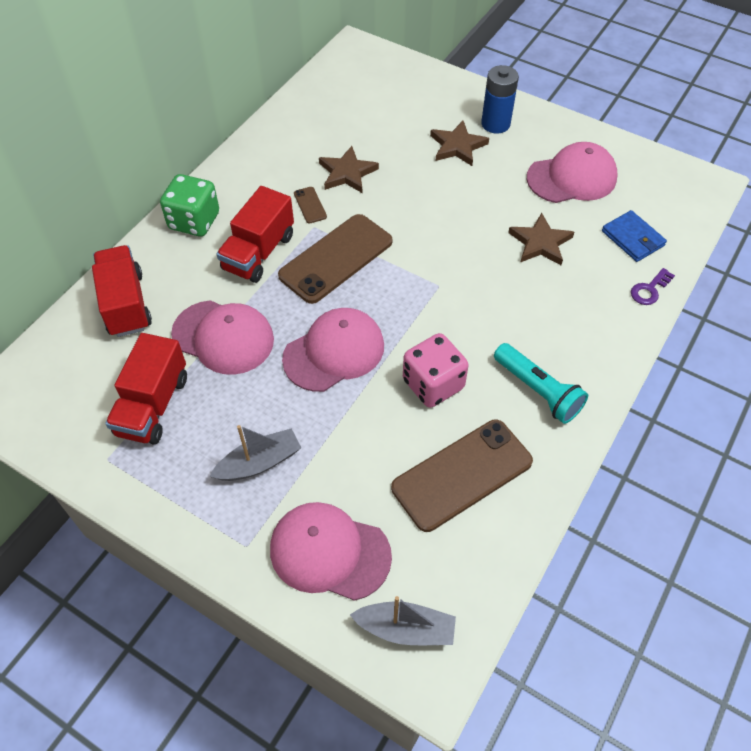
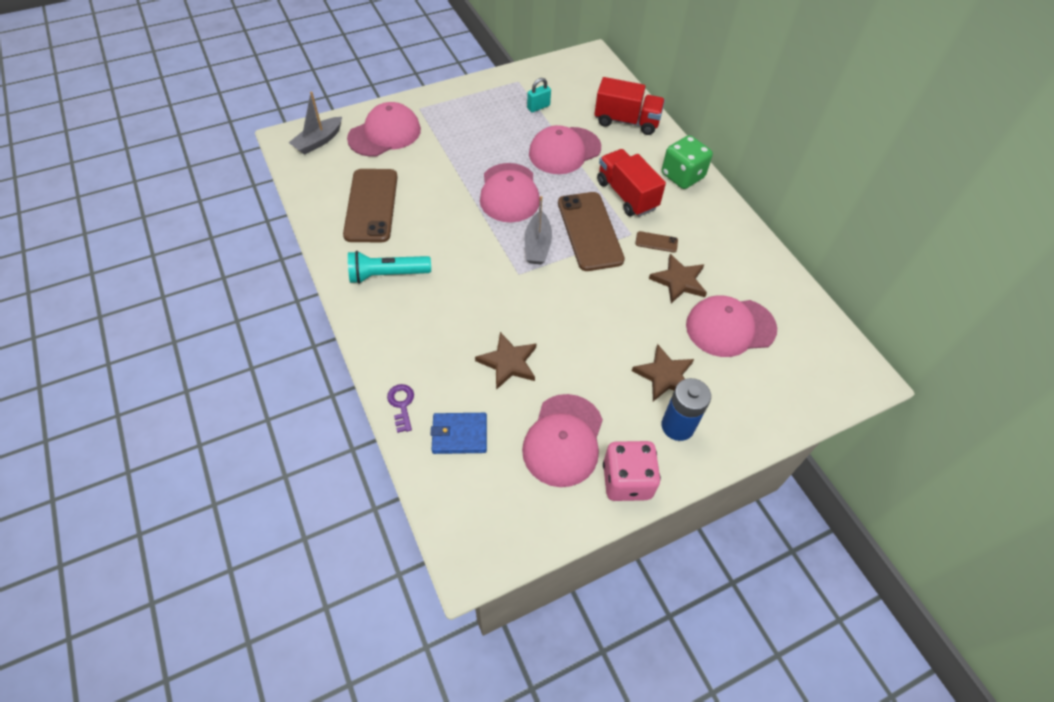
camera: 120 degrees right, 0 degrees up
(153, 405) = (538, 107): red truck -> turquoise padlock
(259, 462) = (462, 131): grey boat -> grey boat (537, 245)
(372, 126) = (730, 327): none -> pink cap
(433, 384) = (442, 226): pink dice -> pink dice (627, 480)

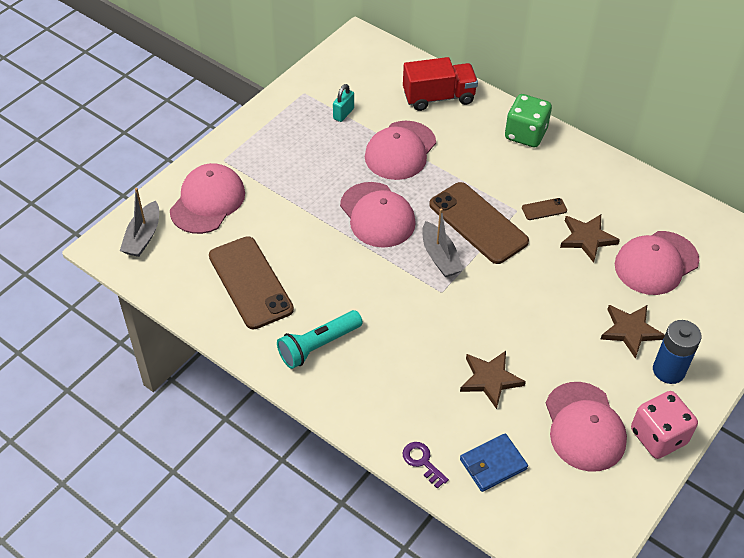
camera: 25 degrees left, 5 degrees down
(626, 195) = (487, 173): red truck -> none

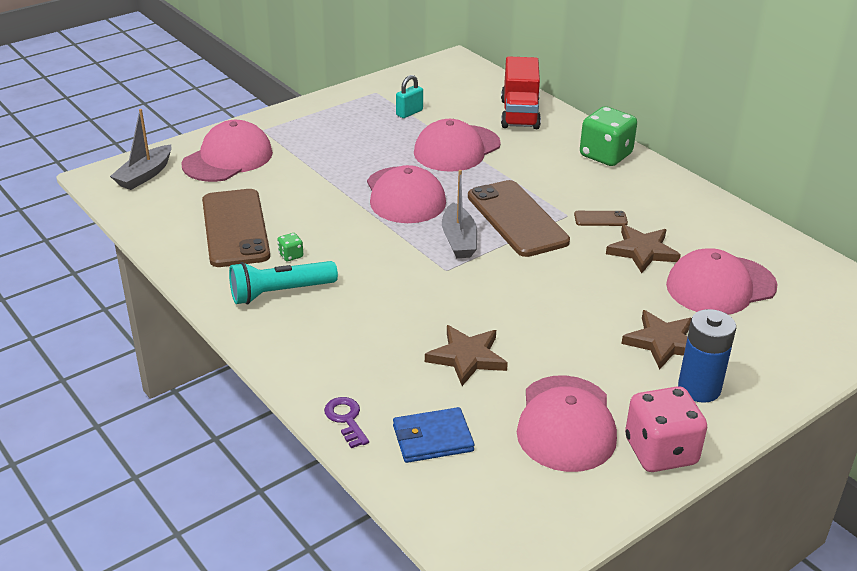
camera: 15 degrees right, 15 degrees down
(310, 303) = (291, 255): none -> green dice
(438, 97) = (520, 114): red truck -> red truck turned 90 degrees clockwise

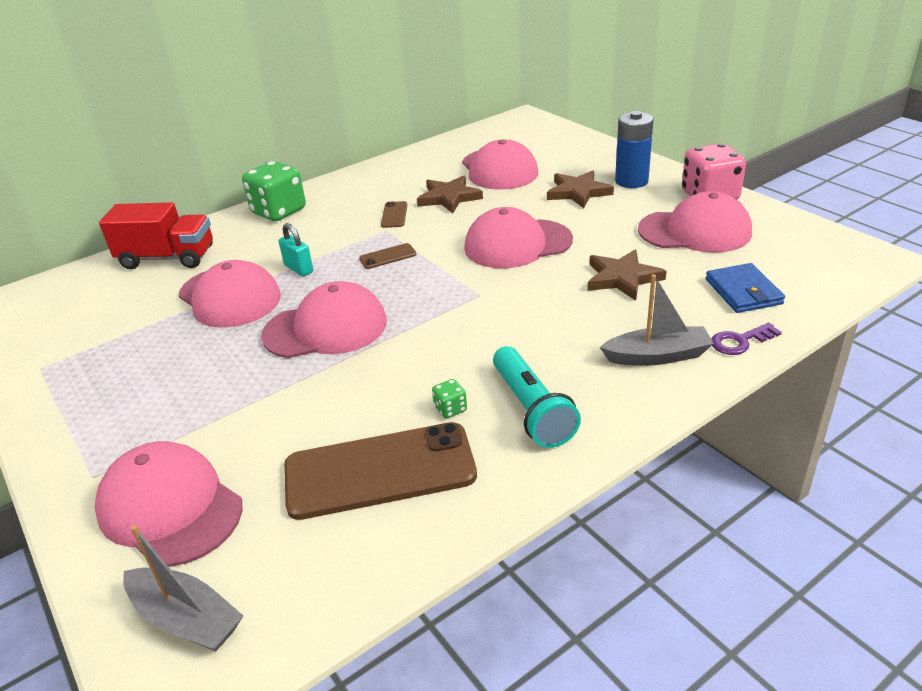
camera: 85 degrees left, 0 degrees up
(409, 113) = (119, 335): turquoise padlock -> turquoise padlock (299, 269)
(459, 240) = (424, 289): grey boat -> grey boat (657, 356)
(517, 219) = (387, 256): brown phone -> brown phone, size x0.42
(539, 294) = (517, 244): none -> pink cap

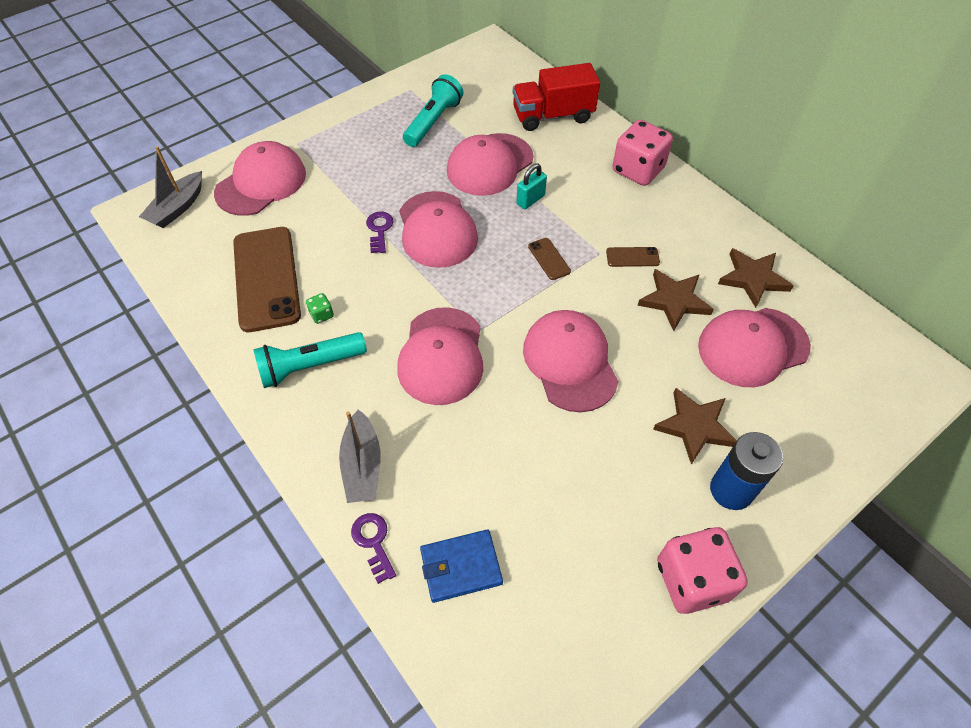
camera: 85 degrees right, 20 degrees up
(124, 343) = (433, 122): none -> turquoise flashlight
(167, 258) = (553, 116): red truck -> red truck turned 75 degrees clockwise
(279, 211) = (638, 170): green dice -> pink dice
(313, 373) = (379, 230): none -> purple key
(622, 278) = (497, 452): brown star -> brown star (753, 278)
(695, 231) = (596, 543): pink cap -> pink cap (441, 356)

